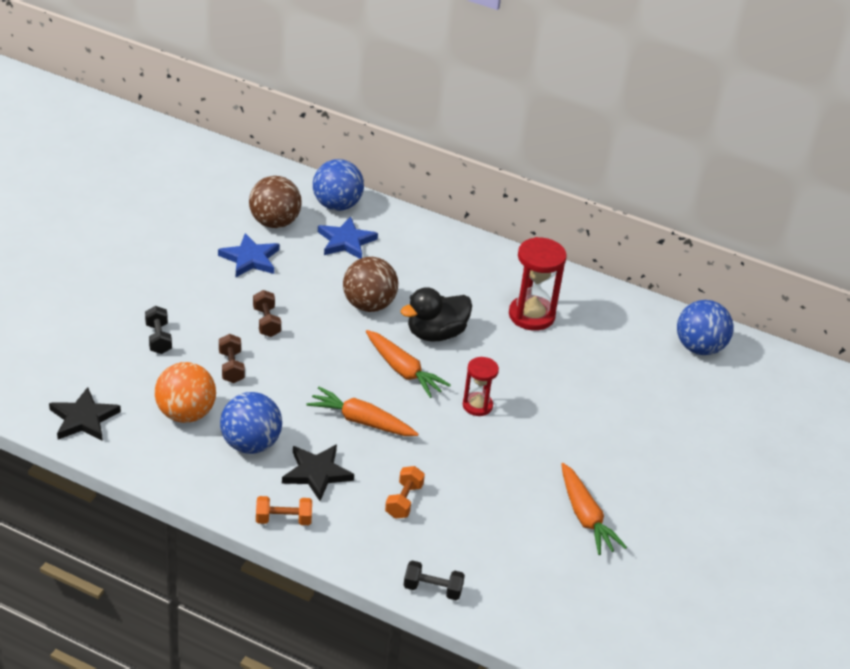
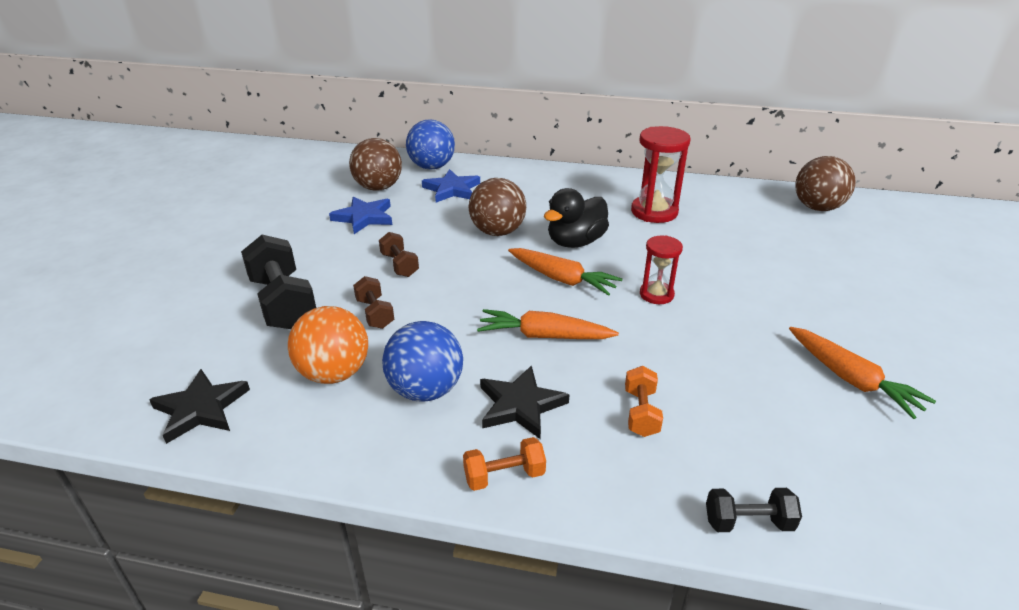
camera: 10 degrees left, 5 degrees down
(158, 339) = (283, 303): black dumbbell -> black dumbbell, size x1.88
(699, 348) = (817, 208): blue ball -> brown ball

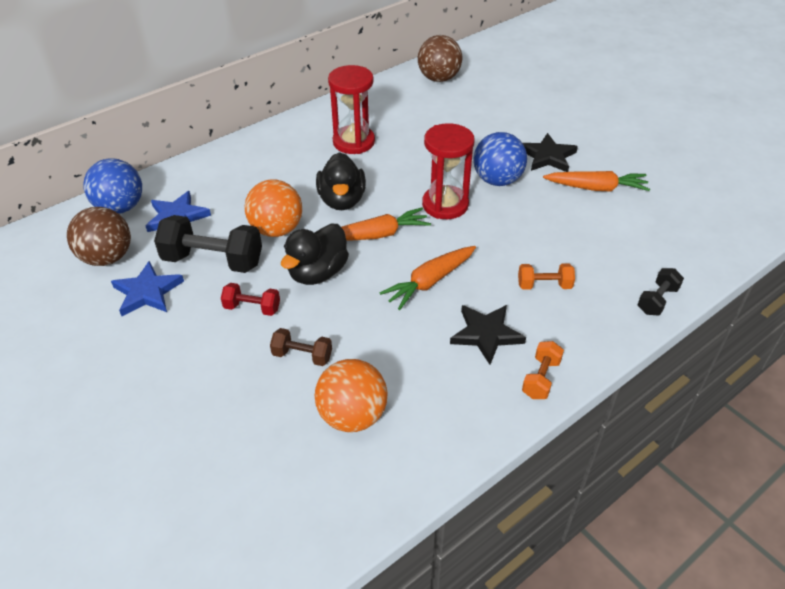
camera: 50 degrees left, 10 degrees up
(201, 409) = (310, 521): black star -> black star (547, 156)
(283, 303) = (218, 406): black dumbbell -> black dumbbell (213, 261)
(399, 265) = (252, 308): brown dumbbell -> red dumbbell
(425, 390) = (424, 373): blue ball -> blue ball (497, 180)
(476, 274) = (318, 273): none -> black duck
(497, 232) = (276, 229): brown ball -> orange ball
(641, 413) = (544, 285): orange dumbbell -> orange dumbbell turned 45 degrees counterclockwise
(656, 294) = (445, 205): red hourglass -> red hourglass, size x1.65

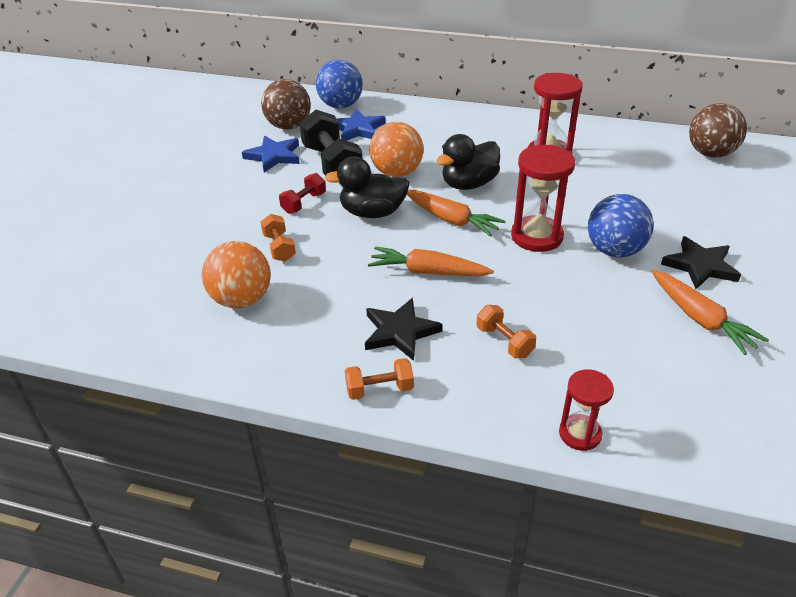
camera: 55 degrees right, 5 degrees down
(252, 308) = (304, 203): red dumbbell -> red dumbbell turned 60 degrees clockwise
(302, 356) = (279, 247): brown dumbbell -> orange dumbbell
(657, 300) = (580, 434): black dumbbell -> red hourglass

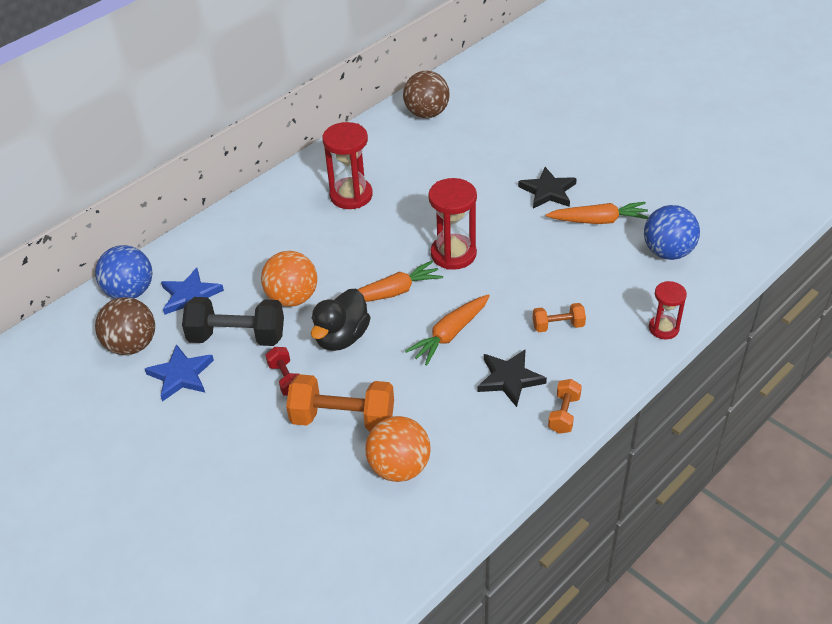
camera: 60 degrees left, 5 degrees up
(279, 247) = (343, 419): orange dumbbell -> orange dumbbell, size x1.88
(469, 184) = (351, 260): black duck -> none
(614, 250) = (501, 222): blue ball -> blue ball (668, 252)

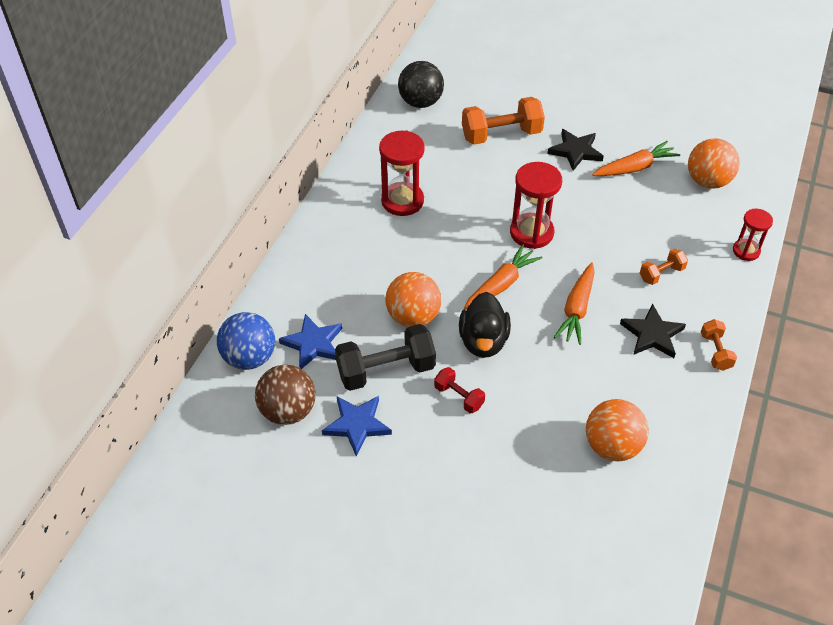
camera: 25 degrees left, 5 degrees up
(343, 419) = (534, 417): orange dumbbell -> orange dumbbell (501, 135)
(427, 113) = (420, 102): brown ball -> black ball
(668, 252) = (707, 181): blue ball -> orange ball

